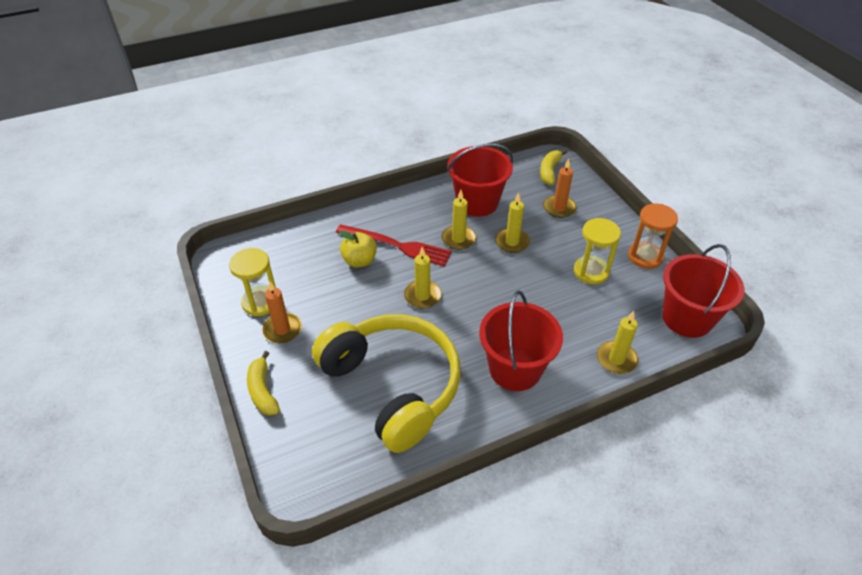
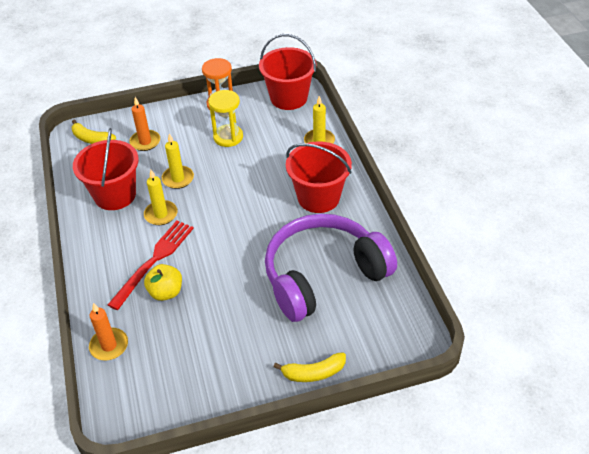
camera: 80 degrees left, 0 degrees up
(260, 302) = (200, 379): yellow hourglass -> none
(282, 330) = (242, 358): orange candle -> orange candle (109, 346)
(393, 386) = (323, 275): yellow headphones -> purple headphones
(422, 296) = (226, 247): yellow candle -> none

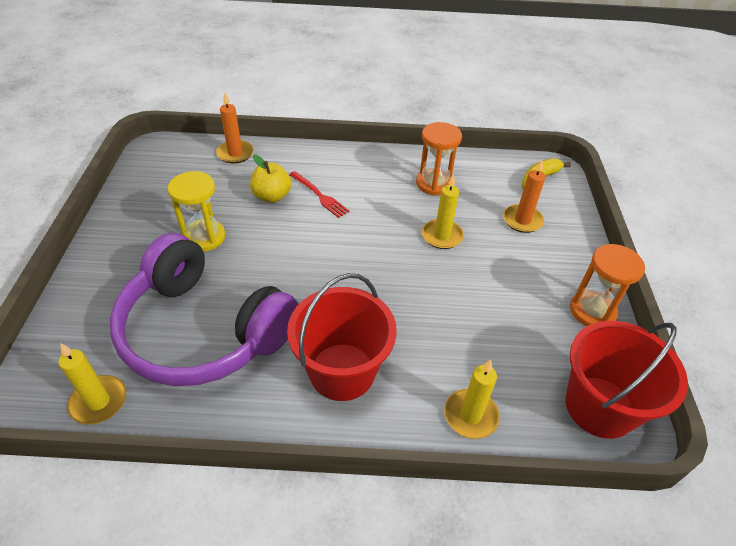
camera: 105 degrees right, 0 degrees up
(115, 195) = (434, 183): red bucket -> orange hourglass
(154, 261) = (319, 195): red fork -> red fork, size x0.61
(161, 214) = (386, 212): yellow candle -> yellow candle (99, 401)
(228, 137) = (511, 301): yellow hourglass -> yellow hourglass (204, 237)
(313, 373) = (83, 280): yellow banana -> none
(323, 275) = (203, 331): purple headphones -> purple headphones turned 135 degrees clockwise

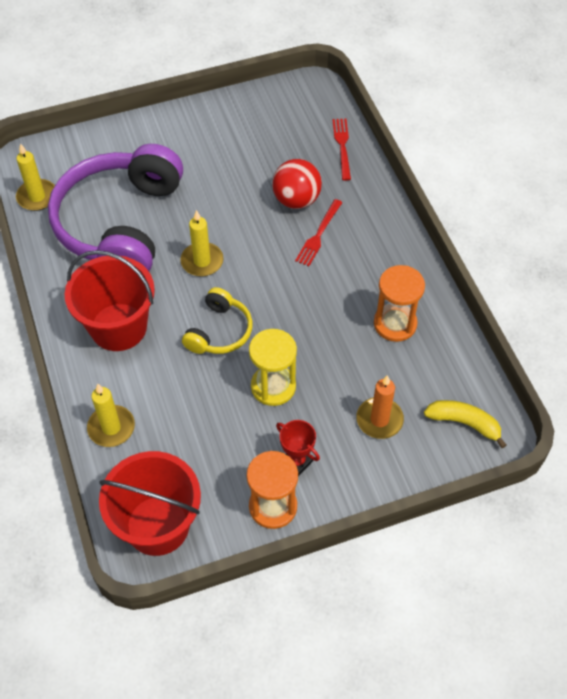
camera: 70 degrees right, 10 degrees up
(204, 237) = (218, 177): yellow hourglass -> yellow hourglass (273, 386)
(235, 153) = (342, 146): orange candle -> red fork
(272, 196) = (296, 200): yellow apple -> red ball
(389, 291) = (219, 331): none -> yellow headphones
(442, 236) = (314, 352): yellow candle -> yellow candle (202, 261)
(549, 281) = (297, 461): none -> red trophy

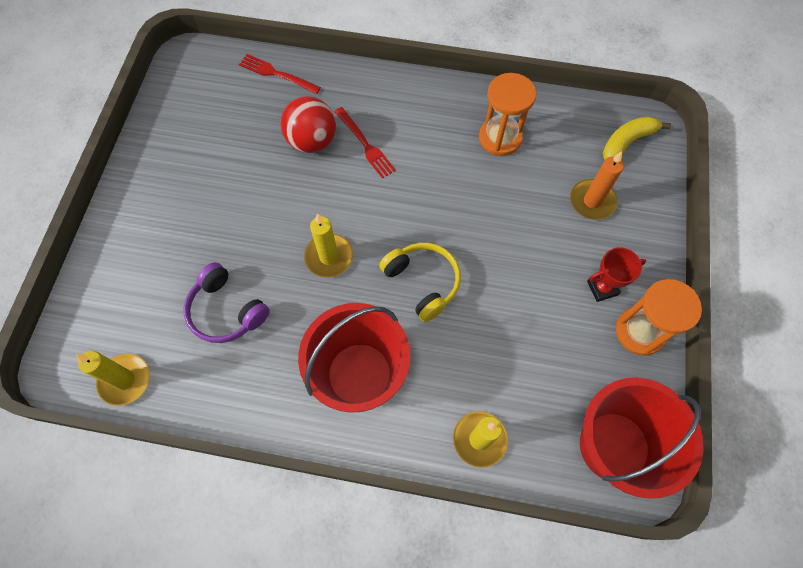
camera: 60 degrees left, 10 degrees up
(120, 223) = (226, 311): purple headphones -> purple headphones, size x0.47
(273, 386) = (512, 267): yellow hourglass -> none

